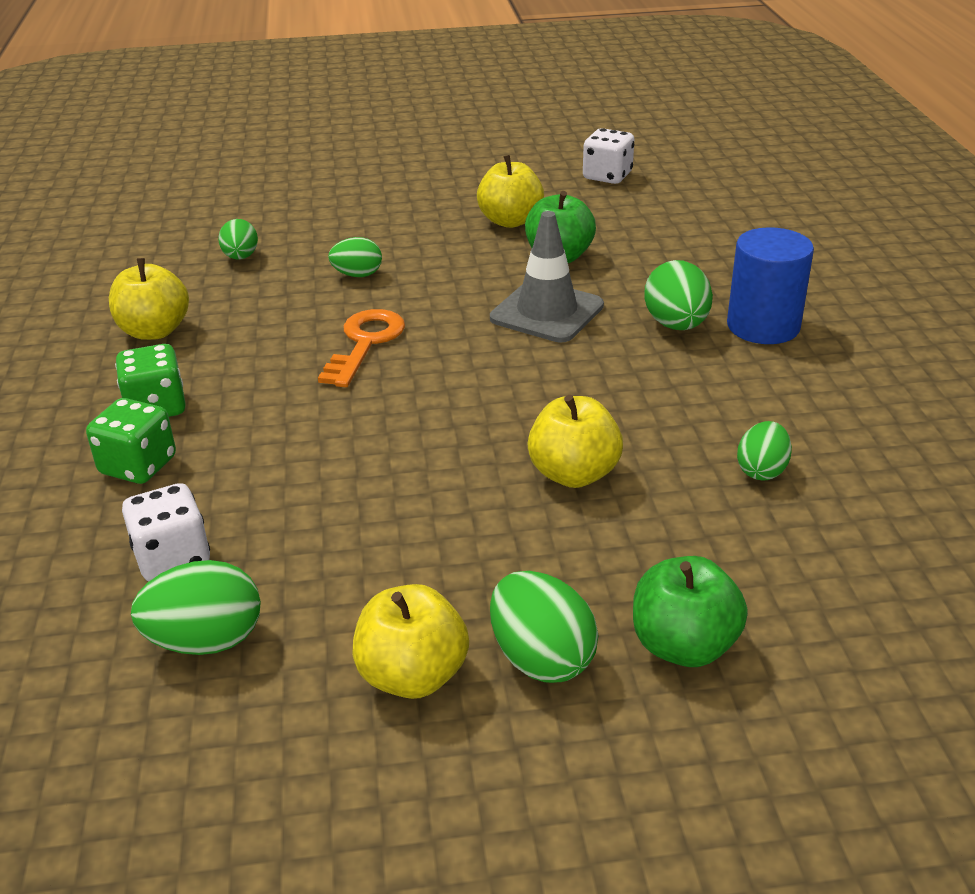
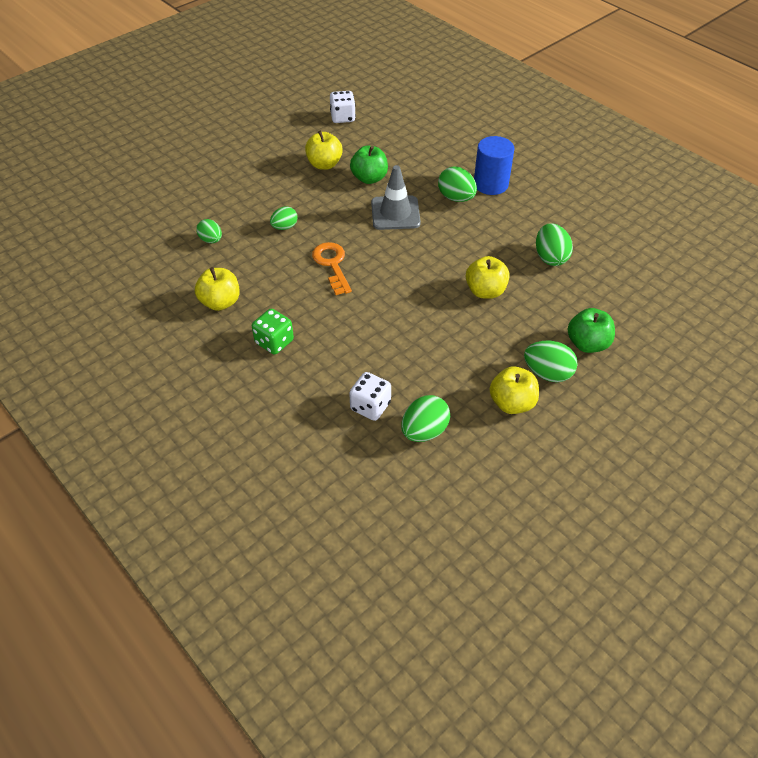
camera: 35 degrees left, 15 degrees up
(138, 466) = (303, 374): green dice -> none
(761, 470) = (550, 257): green egg -> green egg, size x1.52

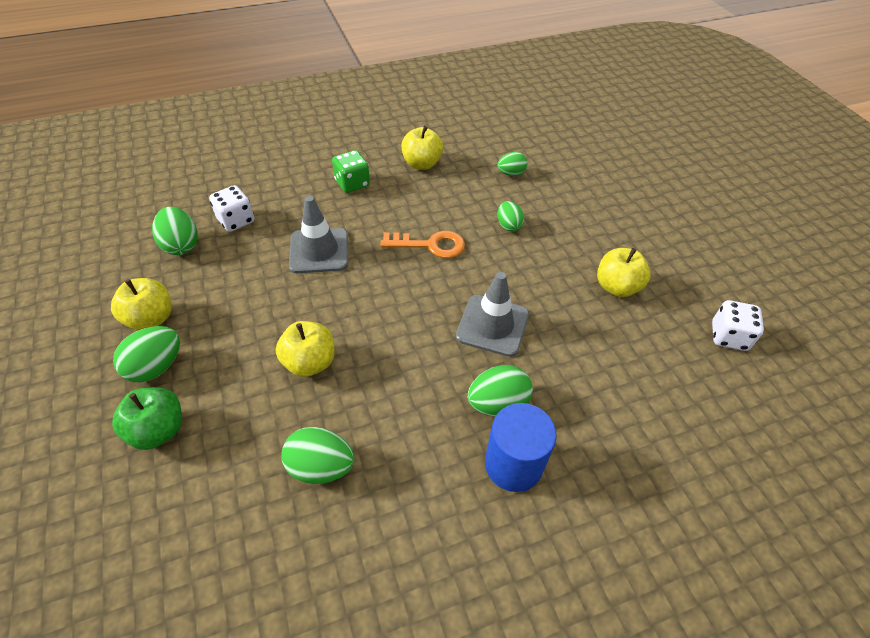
camera: 110 degrees right, 0 degrees up
(369, 178) = (574, 322): green apple -> none
(376, 329) = (319, 251): none -> grey traffic cone

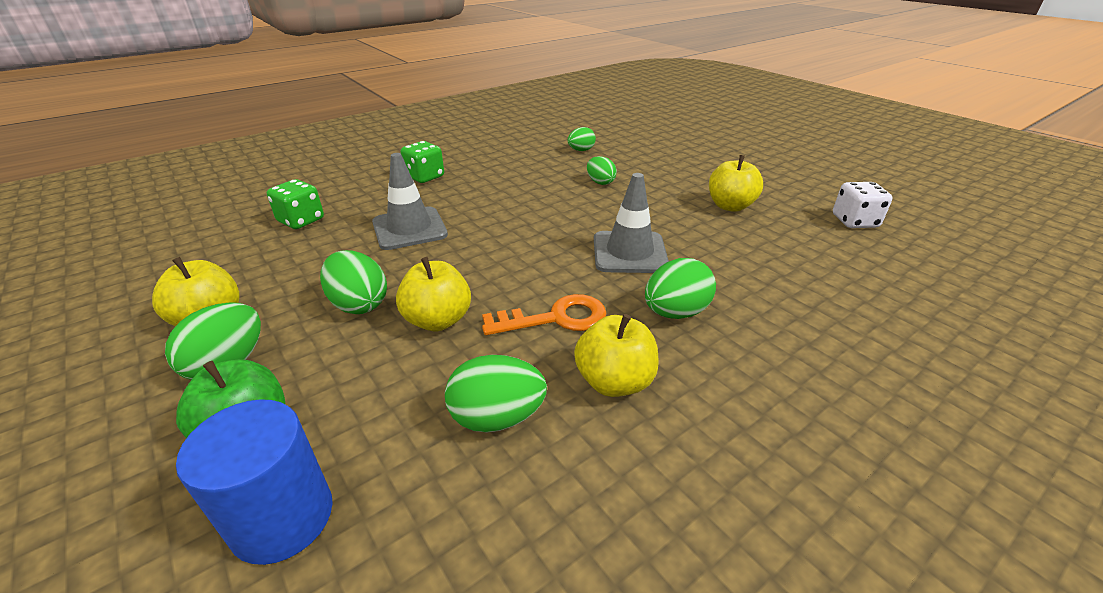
camera: 15 degrees left, 15 degrees down
(181, 245) = (236, 250): green egg -> green egg (359, 304)
(236, 220) = (301, 220): white dice -> green dice
(422, 164) = (490, 155): yellow apple -> yellow apple (614, 381)
(430, 245) = (530, 206): orange key -> orange key (556, 318)
(513, 464) = (727, 360): blue cylinder -> blue cylinder (282, 517)

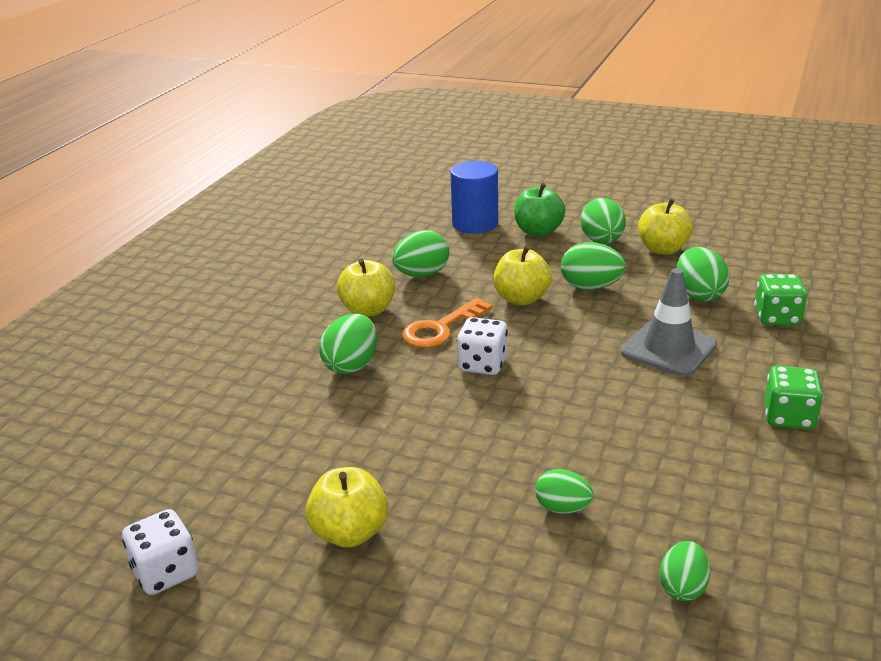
camera: 150 degrees right, 5 degrees down
(301, 258) = (699, 294): none -> green egg
(556, 268) = (482, 364): none -> white dice
(629, 252) = (429, 406): grey traffic cone -> none

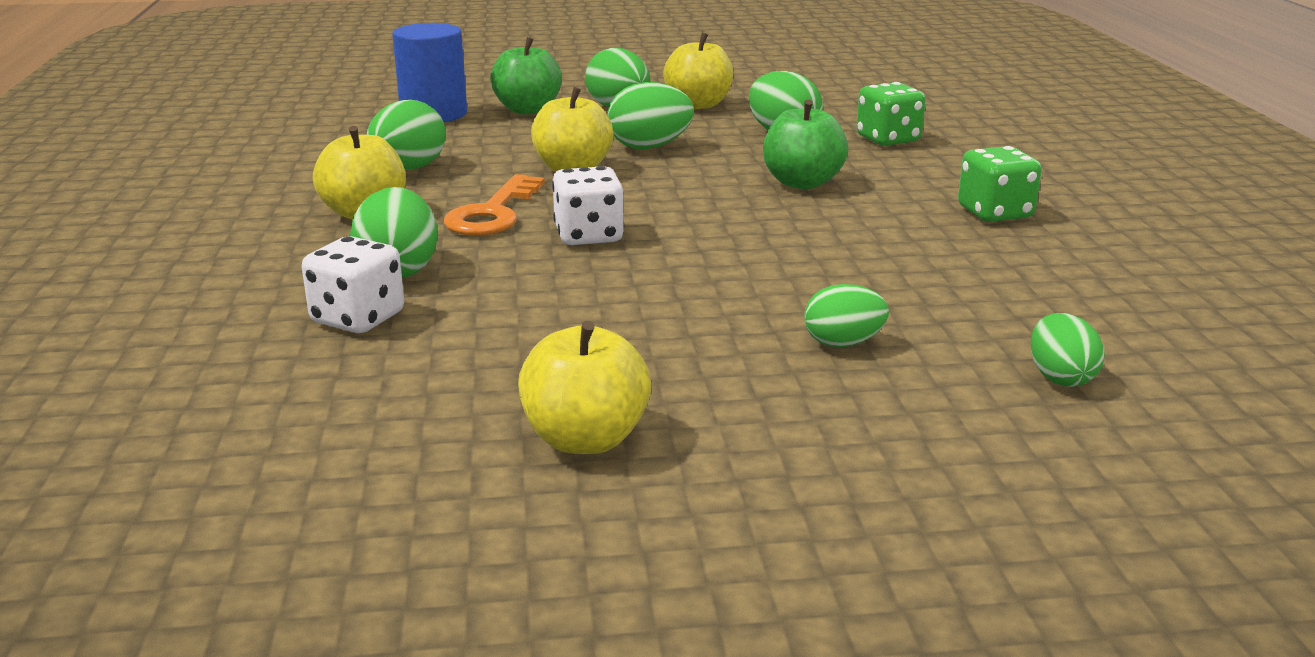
camera: 30 degrees left, 5 degrees down
(166, 572) = (324, 566): white dice -> white dice (358, 318)
(668, 349) = (802, 182): grey traffic cone -> green apple

